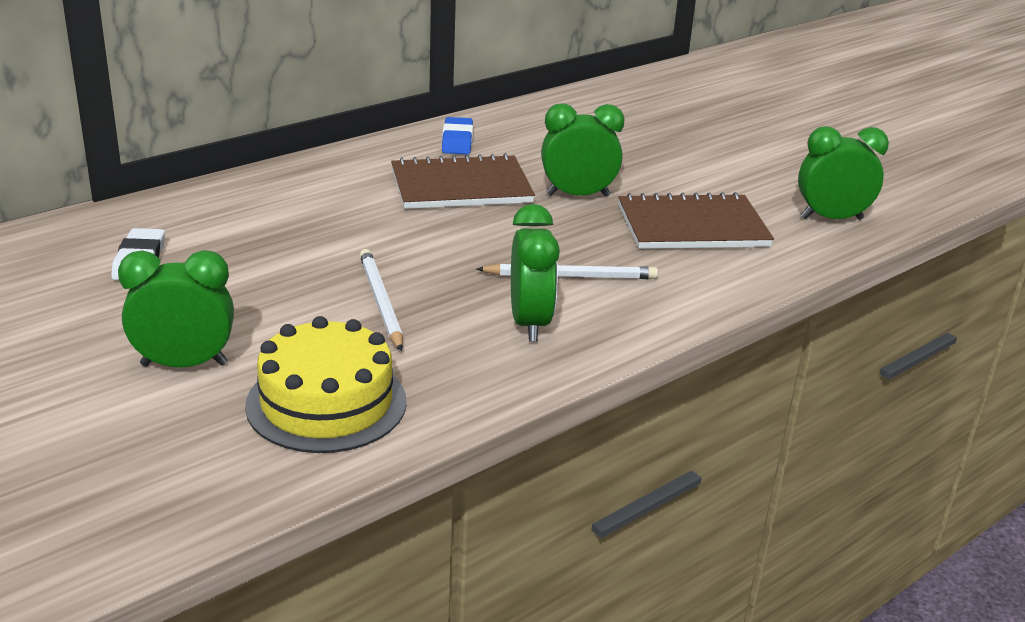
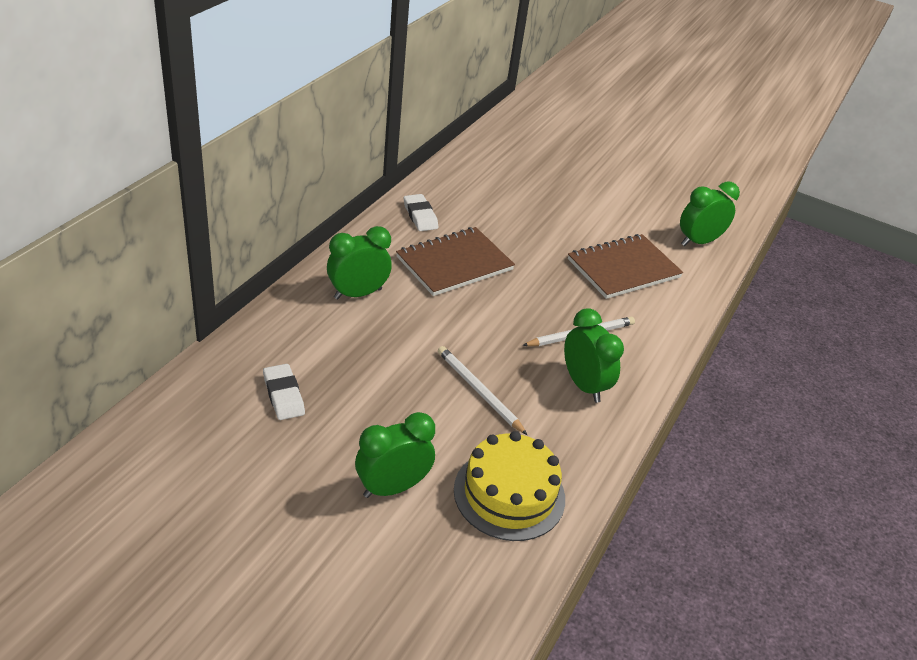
camera: 25 degrees left, 10 degrees up
(457, 141) = (420, 216): blue eraser -> white eraser
(578, 195) = (536, 255): green clock -> green clock (358, 294)

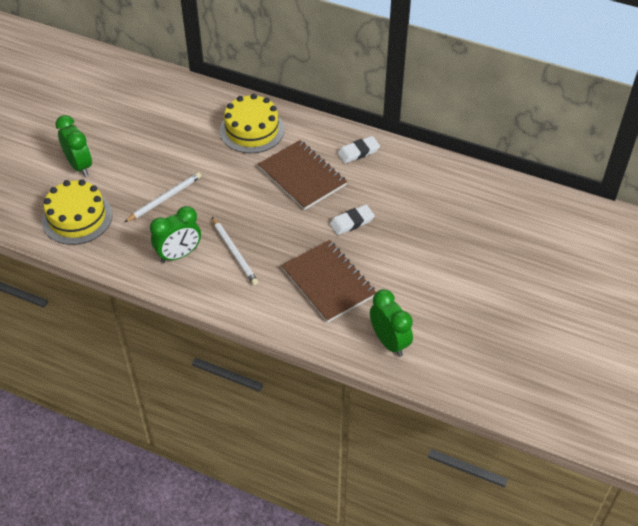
camera: 90 degrees right, 10 degrees up
(283, 395) = (148, 111): white eraser -> white eraser (351, 222)
(358, 294) = (252, 130): green clock -> yellow cake

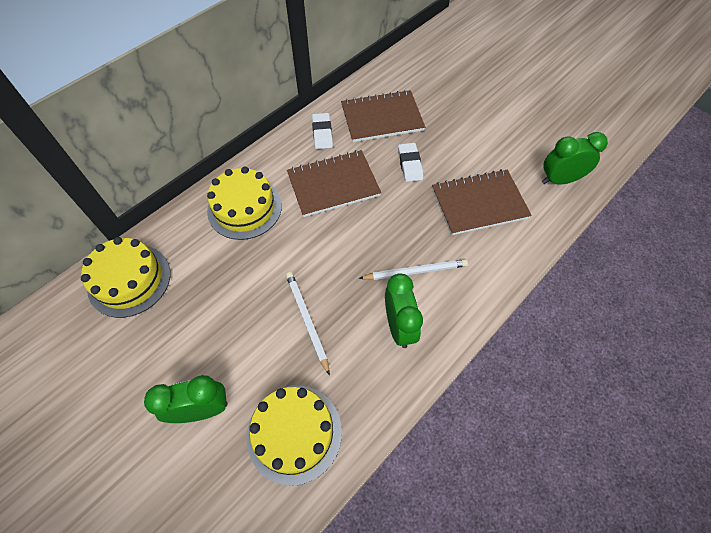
camera: 70 degrees left, 10 degrees up
(162, 93) = (129, 280): none -> yellow cake
(401, 188) = (382, 118): none -> brown notebook

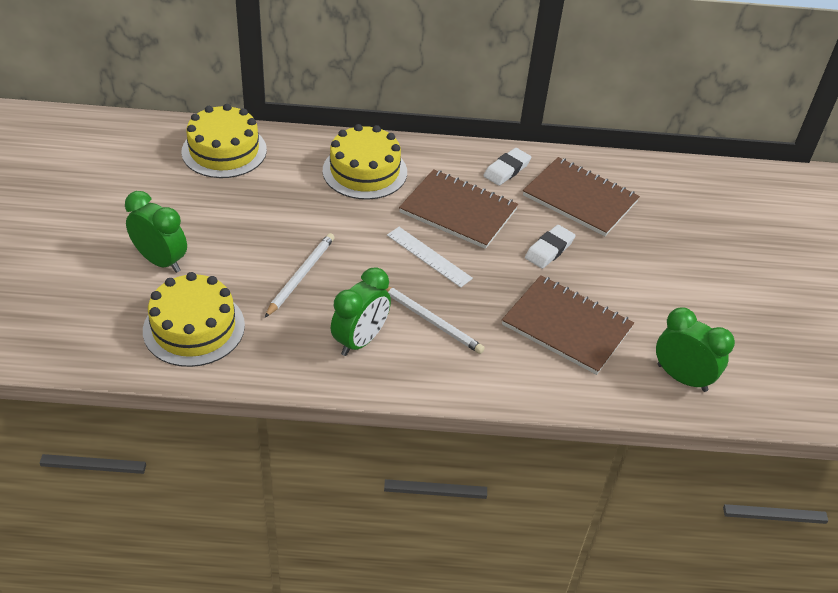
camera: 45 degrees right, 15 degrees down
(358, 230) = (429, 256): none -> white ruler

